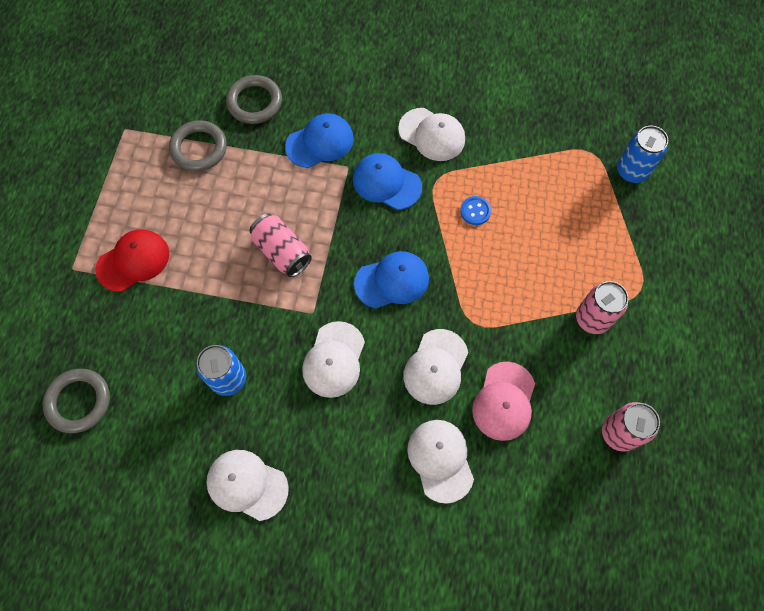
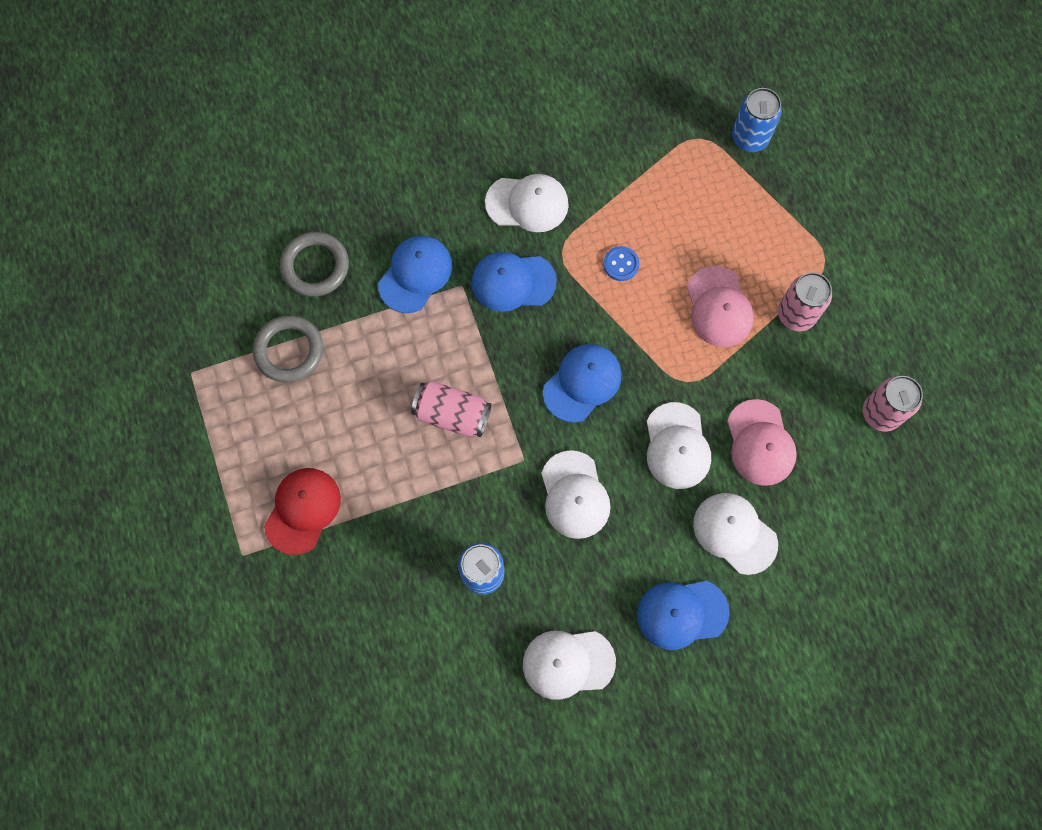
camera: 30 degrees left, 5 degrees up
(79, 401) = (347, 683): grey ring -> none
(359, 499) = (682, 613): none -> blue cap
(533, 281) = (719, 307): none -> pink cap

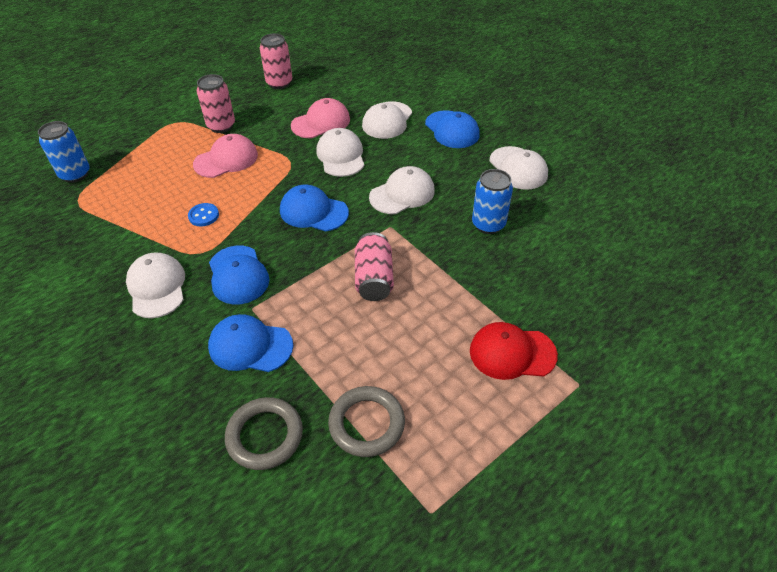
camera: 110 degrees left, 25 degrees down
(677, 446) = (341, 156): white cap -> white cap turned 75 degrees counterclockwise

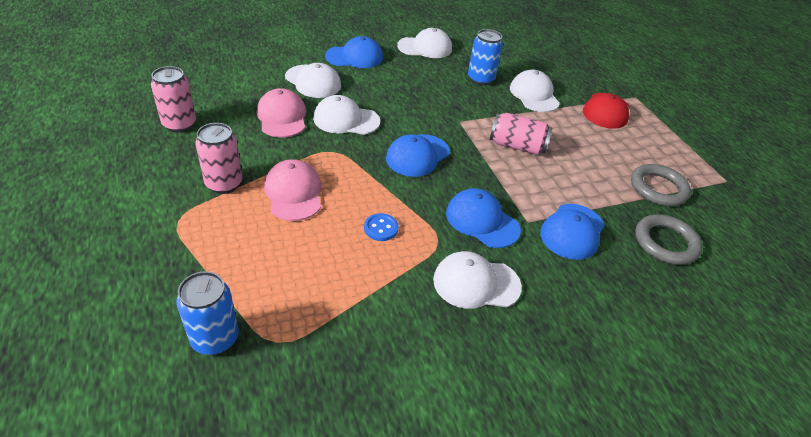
camera: 75 degrees left, 5 degrees down
(238, 275) = (482, 221): blue cap -> blue cap turned 135 degrees counterclockwise
(402, 194) = (422, 104): white cap -> white cap (534, 95)

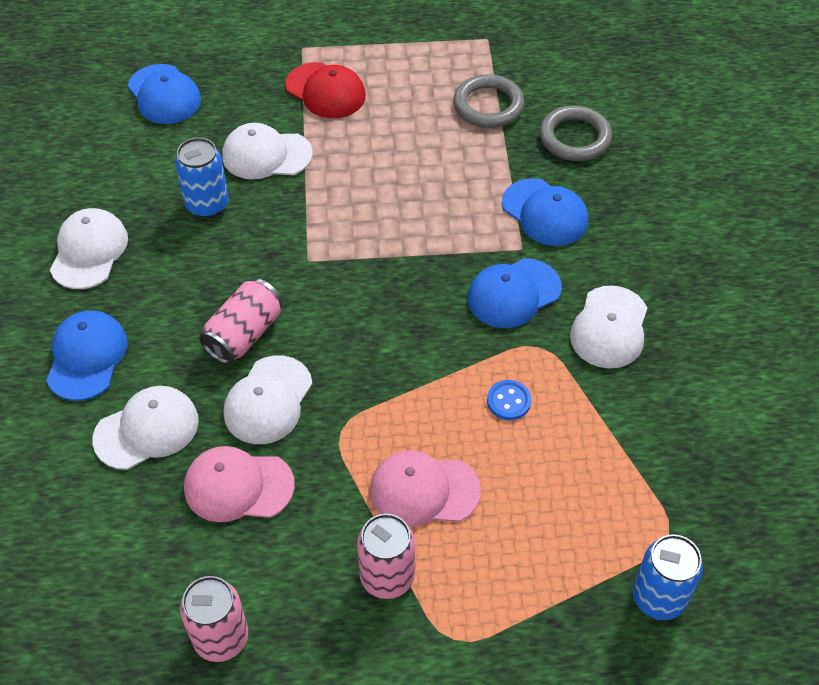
camera: 70 degrees left, 10 degrees up
(417, 155) = (374, 329): blue cap -> blue cap (164, 95)
(517, 146) = (379, 213): pink can -> pink can (244, 334)

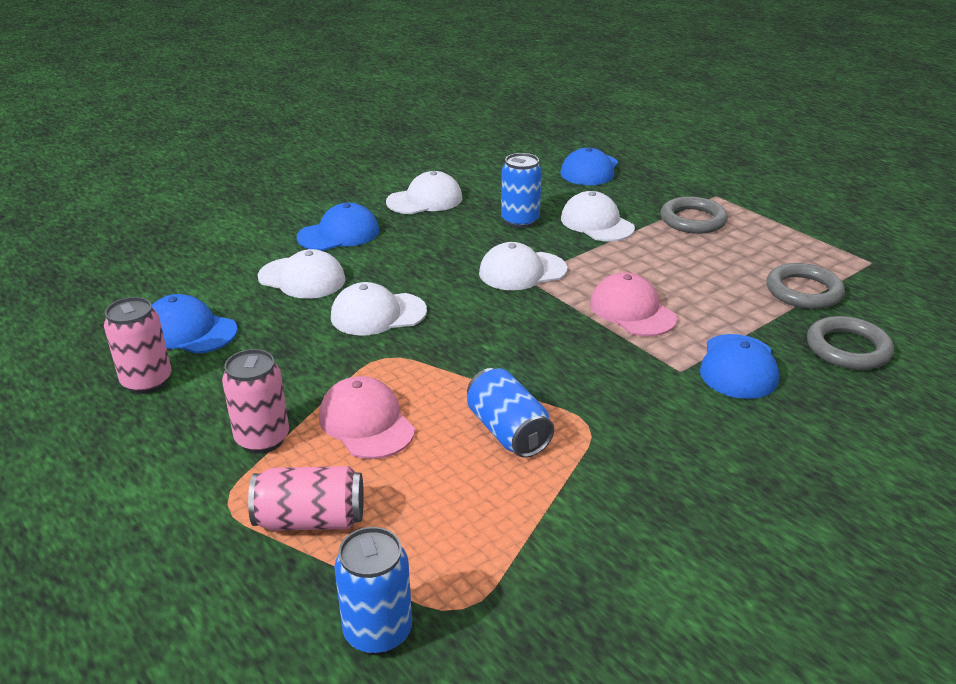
camera: 55 degrees right, 20 degrees down
(238, 486) = (288, 333): pink cap -> pink cap (632, 311)
(244, 334) = (426, 280): pink can -> pink can (310, 520)
(326, 91) = (692, 220): red cap -> grey ring
(508, 401) = (508, 431): blue button -> blue can
(513, 293) = (626, 386): blue cap -> blue cap (189, 331)
(609, 327) = (664, 459): white cap -> white cap (522, 271)

